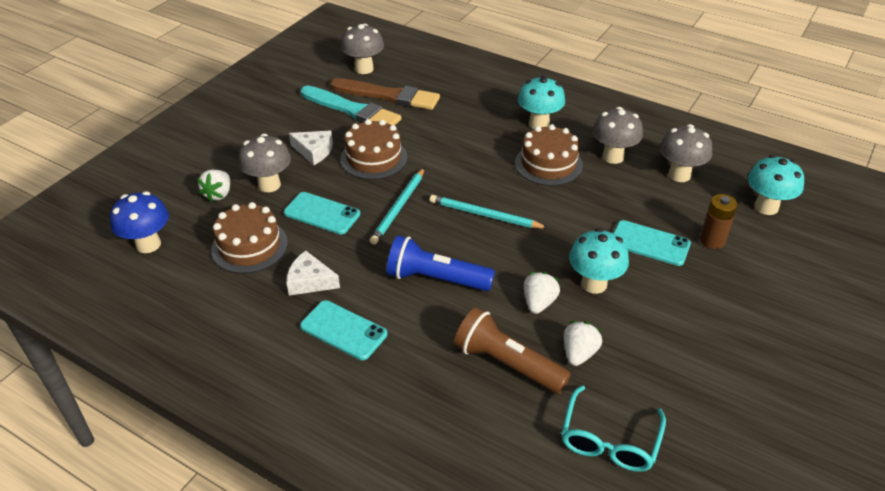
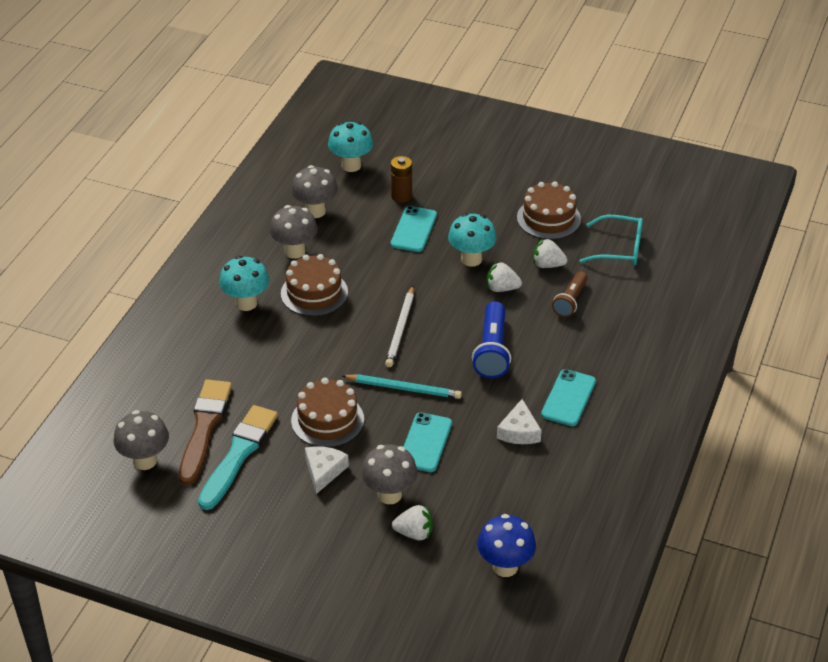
camera: 100 degrees left, 0 degrees up
(249, 246) = (486, 486): brown cake -> brown cake (548, 218)
(485, 215) = (400, 329): turquoise pencil -> white pencil
(507, 363) = (570, 301): brown flashlight -> brown flashlight, size x0.66

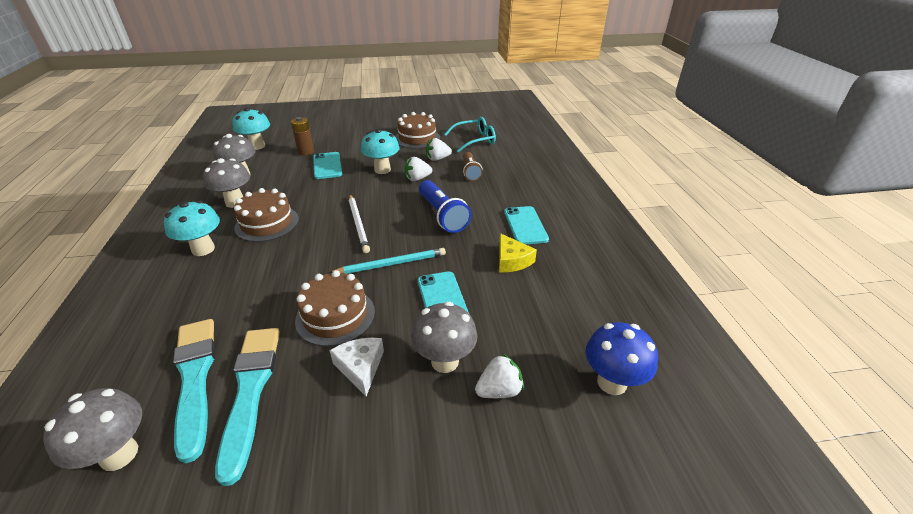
camera: 30 degrees left, 5 degrees down
(204, 428) = (195, 379): brown brush -> turquoise brush
(519, 431) = (512, 260): white cheese -> yellow cheese

